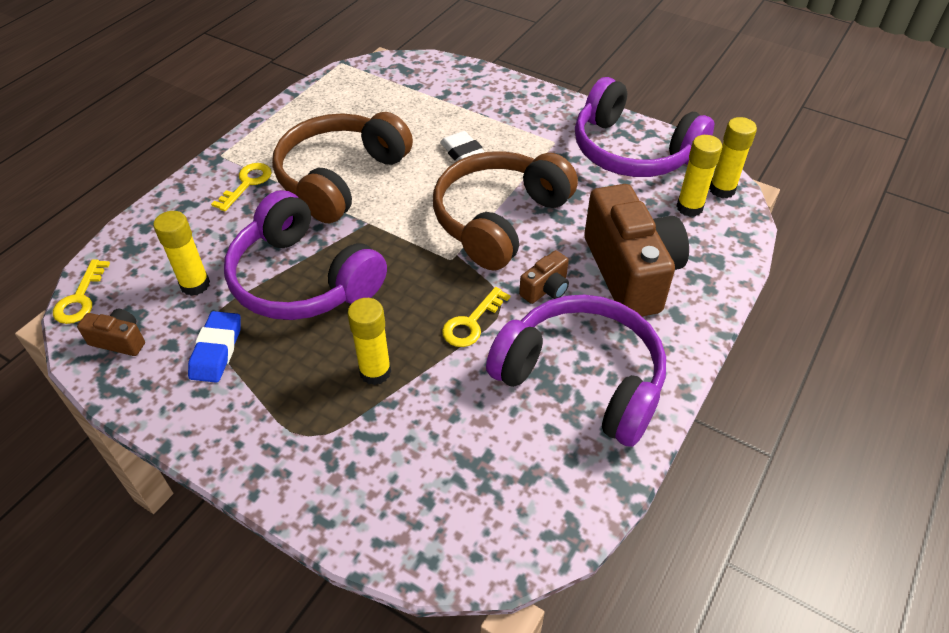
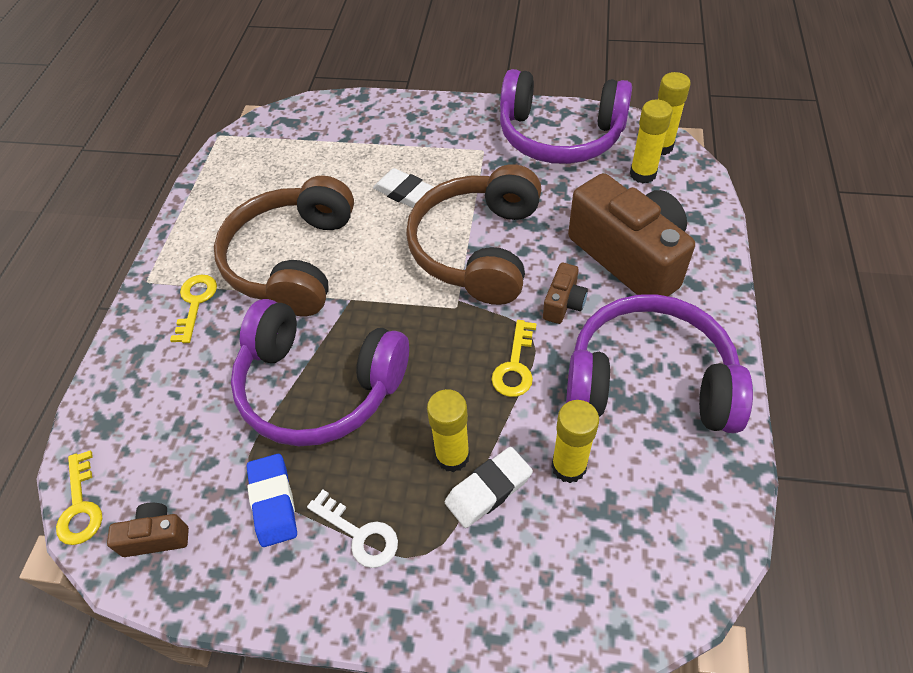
camera: 20 degrees left, 5 degrees up
(195, 285) = (205, 438): yellow glue stick -> yellow glue stick (568, 466)
(266, 400) = (360, 534): none -> white key
(388, 409) = (488, 490): none -> white eraser

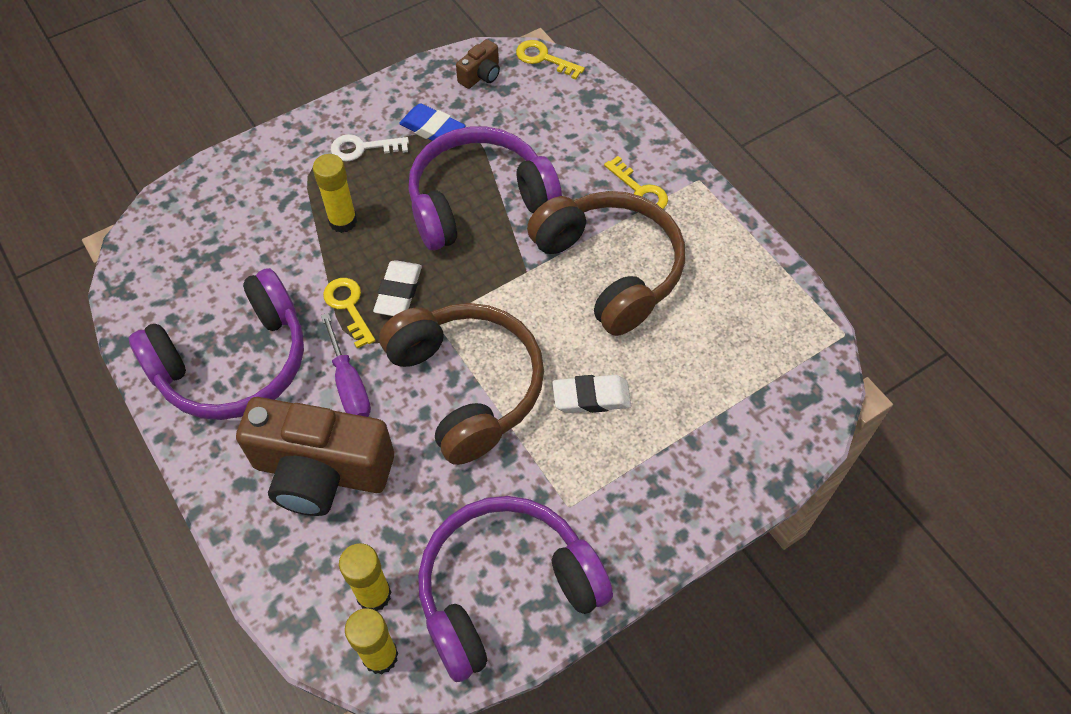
camera: 135 degrees right, 5 degrees up
(488, 490) = (302, 218): white eraser -> white eraser (398, 292)
(563, 303) = (349, 384): brown camera -> purple screwdriver
(568, 466) = (257, 265): yellow glue stick -> none

